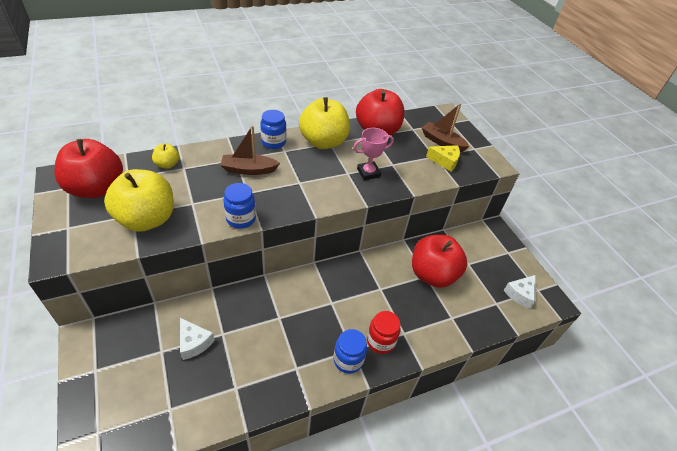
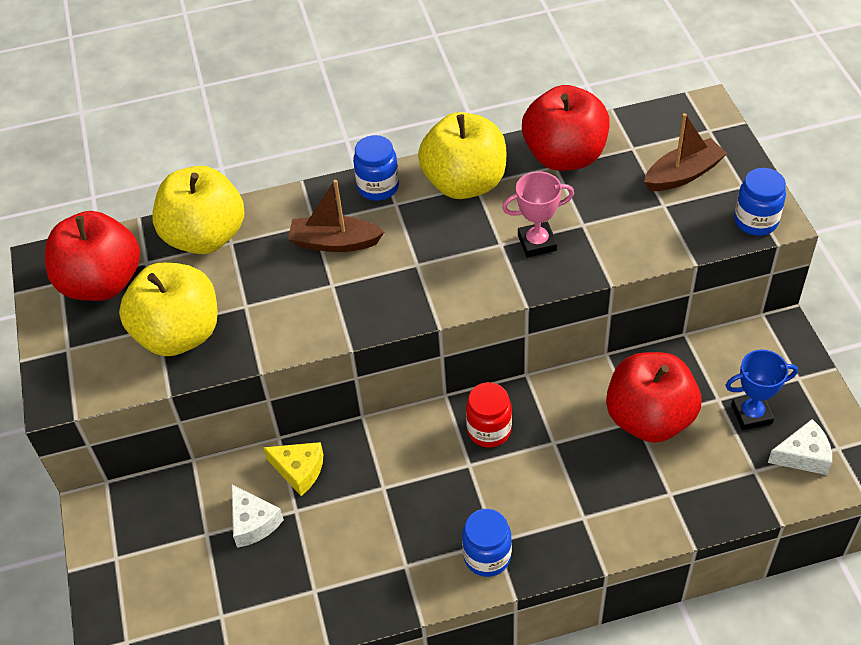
camera: 15 degrees right, 5 degrees up
(167, 164) = (205, 237): yellow apple -> yellow apple, size x2.16
(241, 219) = (320, 332): blue jar -> blue jar (756, 221)
(380, 341) = (543, 529): red jar -> red jar (489, 430)
(442, 142) = (683, 174): brown boat -> brown boat turned 105 degrees clockwise
(445, 161) = (680, 215): yellow cheese -> yellow cheese (299, 470)
(488, 272) = (751, 414): none -> blue trophy
(520, 294) = (803, 455): white cheese -> white cheese turned 150 degrees counterclockwise

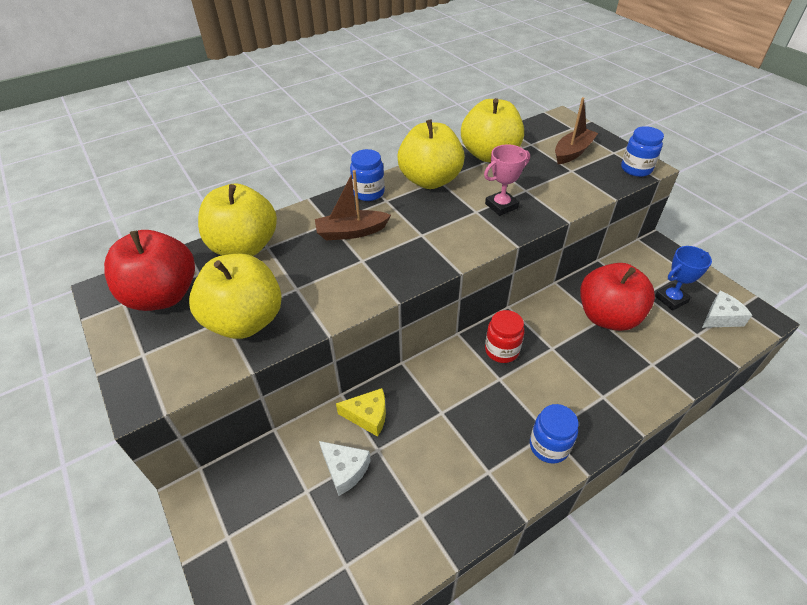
camera: 20 degrees left, 5 degrees down
(564, 156) = (489, 155): red apple -> yellow apple

